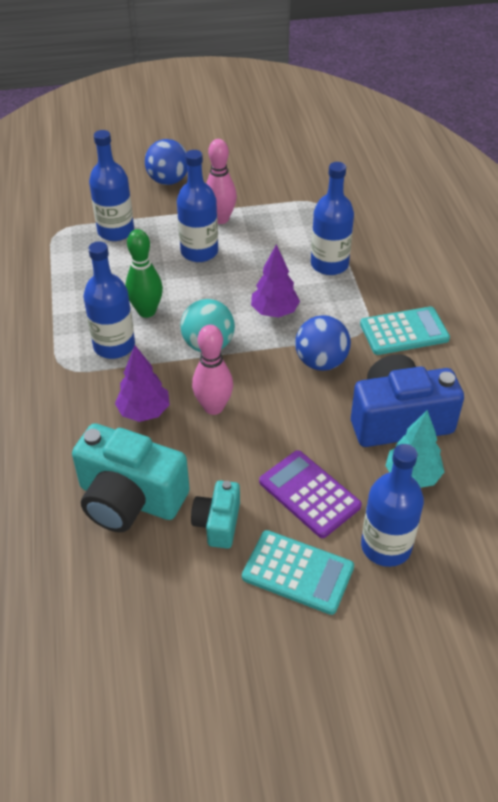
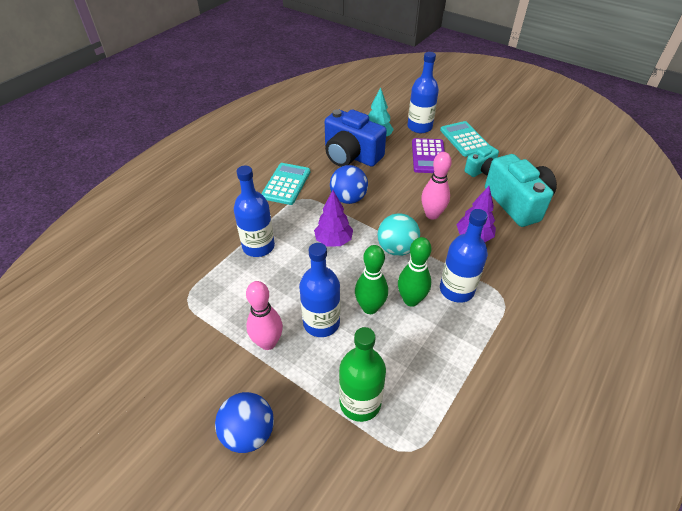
camera: 135 degrees left, 0 degrees up
(116, 231) = (360, 402): blue bottle -> green bottle
(174, 284) = (370, 307): none -> green bowling pin
(404, 332) = (286, 184): turquoise calculator -> turquoise calculator turned 75 degrees clockwise

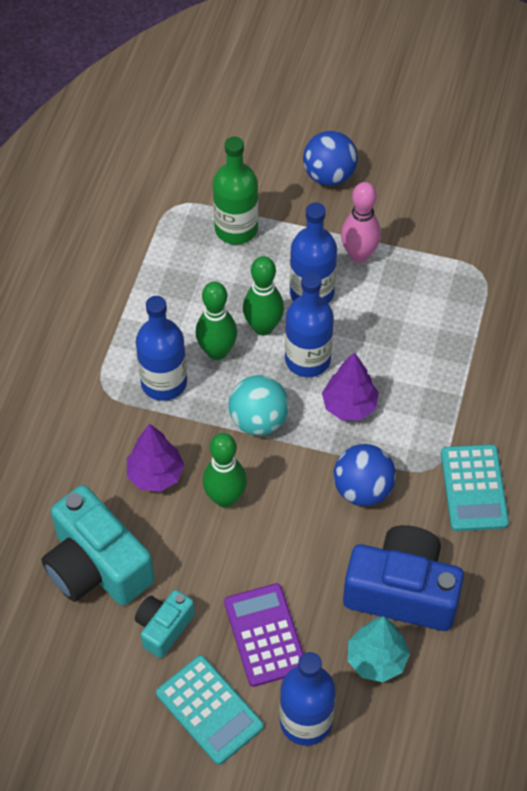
camera: 160 degrees right, 10 degrees up
(258, 246) = (445, 366): blue bottle -> blue bottle (307, 359)
(432, 214) = (225, 498): pink bowling pin -> green bowling pin

